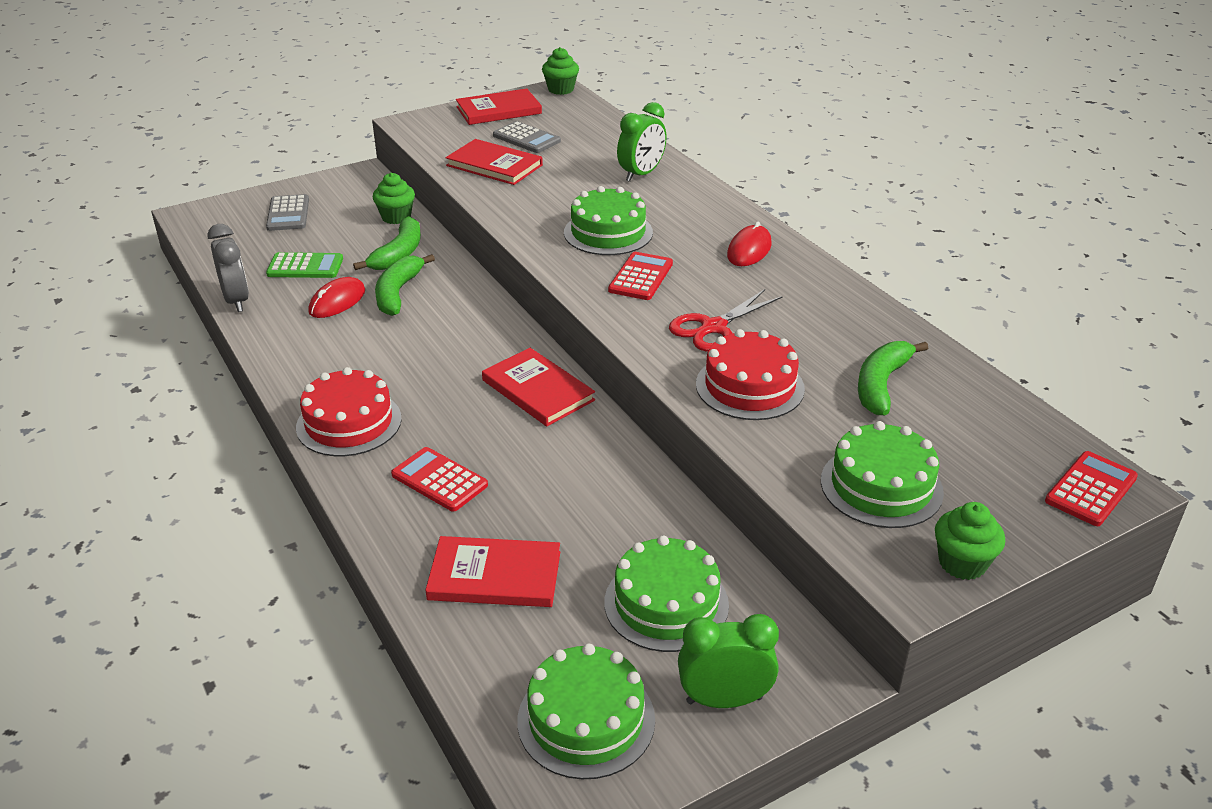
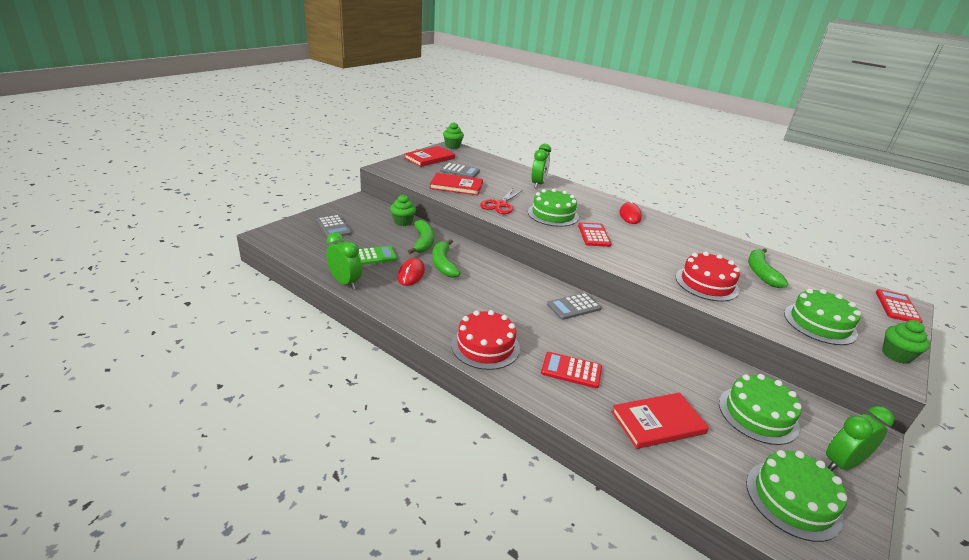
camera: 25 degrees left, 5 degrees down
(236, 301) = (345, 283): grey clock -> green clock
(538, 390) = (574, 307): red book -> grey calculator
(713, 327) = (656, 256): red scissors -> red scissors (500, 205)

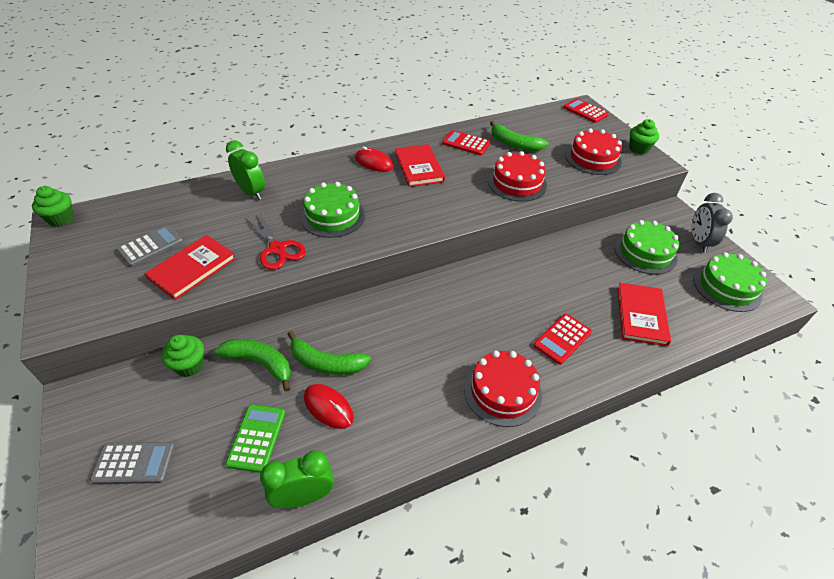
camera: 60 degrees left, 15 degrees up
(429, 158) = (76, 260): red book -> red book (419, 167)
(574, 307) = (468, 286): grey calculator -> none
(594, 235) = (396, 208): red calculator -> red calculator (466, 143)
(819, 323) = (593, 158): green cake -> red cake
(841, 463) = (699, 242): green clock -> grey clock

